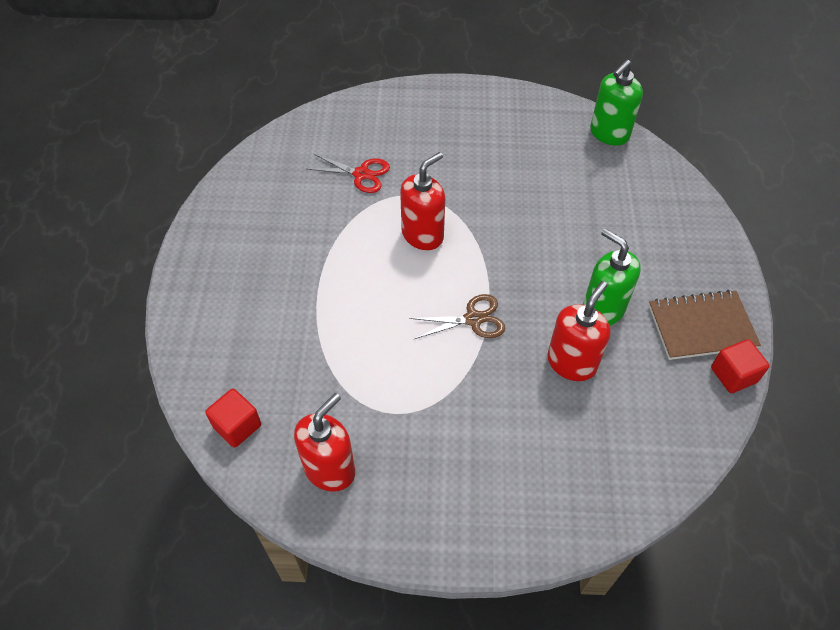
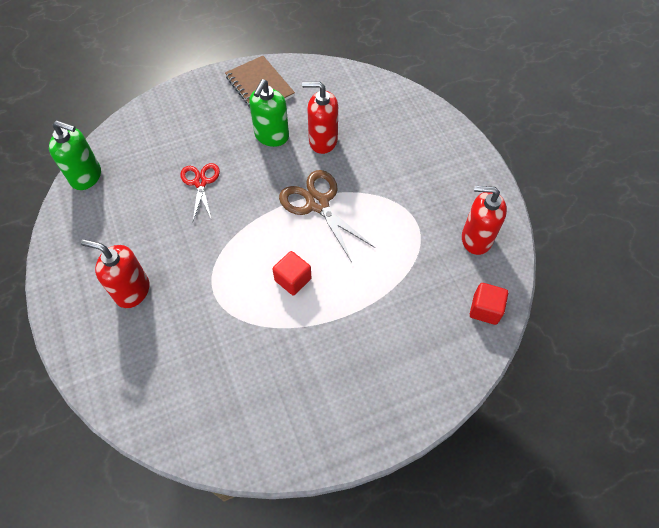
camera: 115 degrees left, 5 degrees up
(361, 174) = (204, 343): red scissors -> red scissors (200, 182)
(423, 235) = (254, 265): red soap dispenser -> red soap dispenser (132, 291)
(473, 319) = (317, 204): brown scissors -> brown scissors, size x1.54
(733, 375) = (288, 66): red cube -> red cube (293, 279)

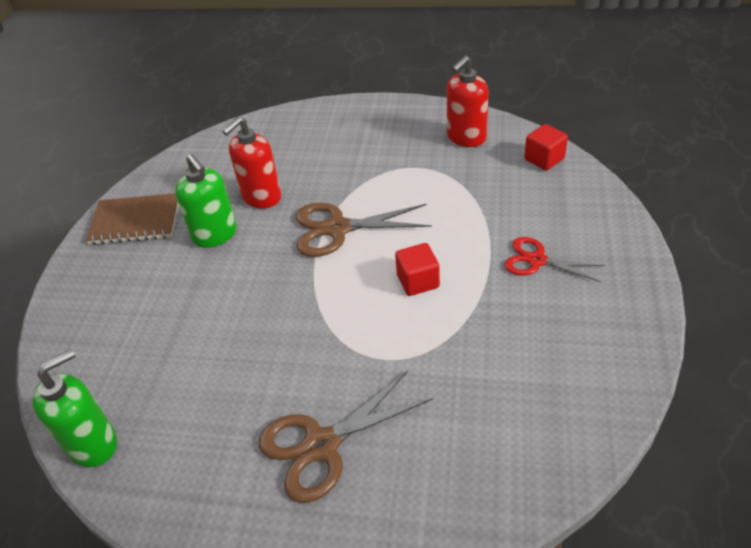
camera: 55 degrees left, 15 degrees down
(132, 291) = (322, 445): red soap dispenser -> brown scissors
(200, 182) = (219, 320): red scissors -> red scissors (537, 260)

